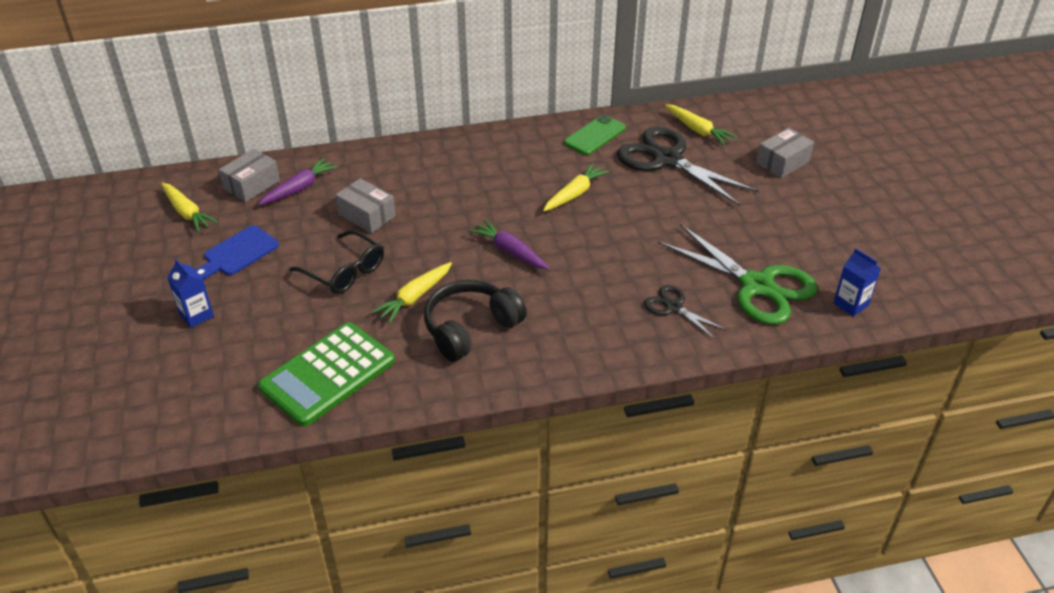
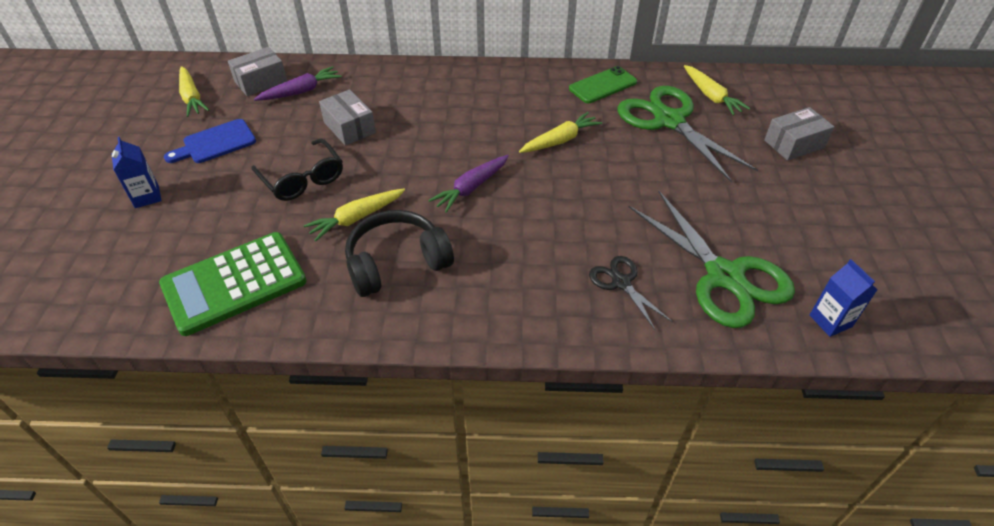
camera: 15 degrees right, 5 degrees up
(510, 251) = (471, 188): purple carrot -> purple carrot turned 105 degrees counterclockwise
(667, 159) = (669, 121): black scissors -> green scissors

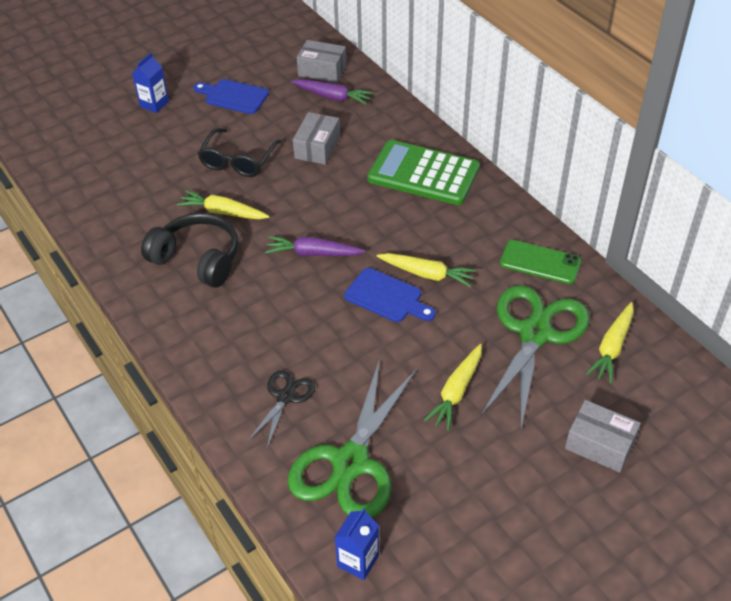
camera: 55 degrees right, 0 degrees up
(192, 97) = (269, 52): yellow carrot -> yellow carrot (456, 392)
(234, 283) = (114, 194): green calculator -> green calculator (423, 174)
(563, 172) = (387, 297): none -> blue cutting board

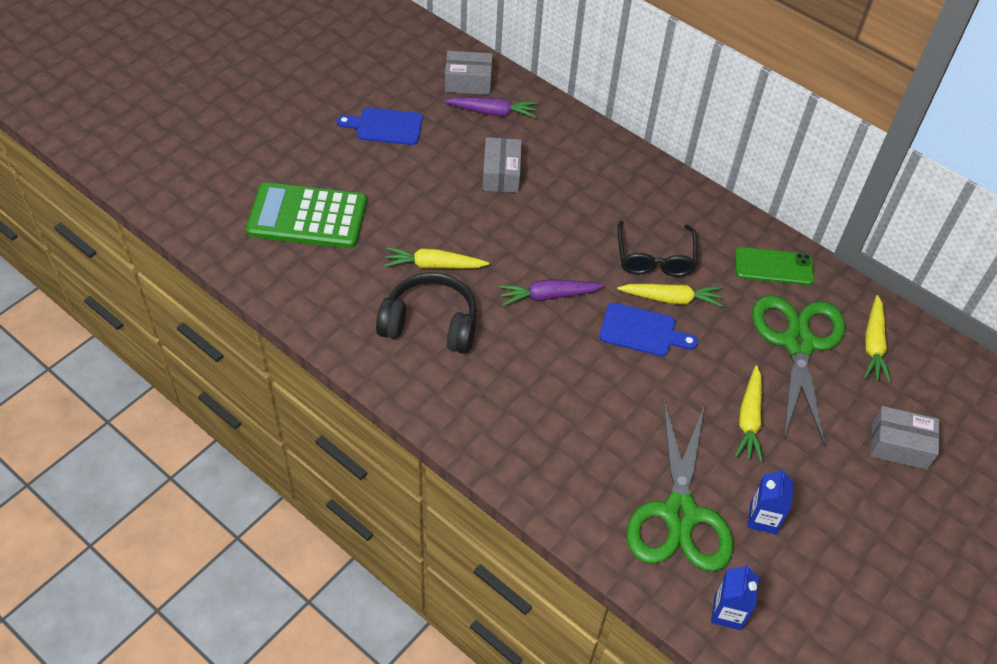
camera: 20 degrees left, 5 degrees up
(154, 104) = (300, 148): blue carton -> blue carton (763, 518)
(237, 161) = (423, 203): black glasses -> black glasses (655, 259)
(285, 397) = (587, 459): black scissors -> none
(423, 174) = (622, 188): green calculator -> green calculator (307, 217)

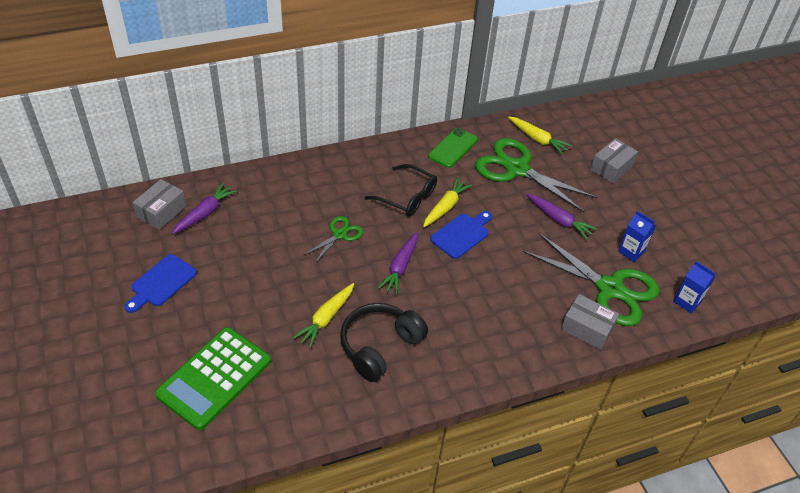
camera: 60 degrees left, 5 degrees down
(501, 174) = (270, 238): grey box -> grey box (587, 328)
(551, 225) = (339, 234): none -> green scissors
(749, 419) = (559, 220): yellow carrot -> purple carrot

